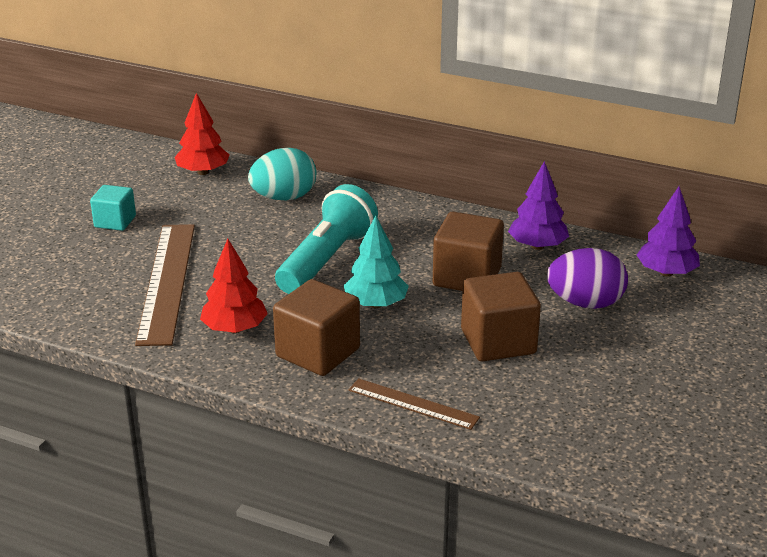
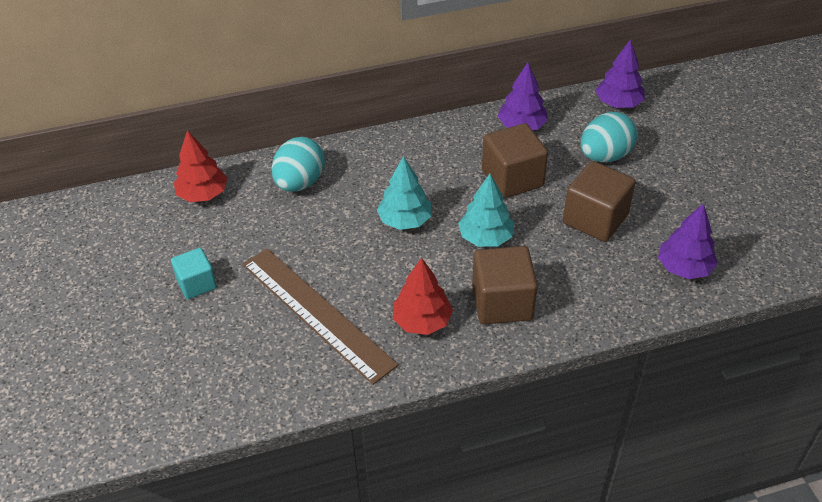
camera: 40 degrees left, 15 degrees up
(327, 260) = (405, 220): turquoise flashlight -> turquoise tree
(413, 404) = (610, 302): brown ruler -> none
(527, 420) = (684, 268): none -> purple tree
(585, 303) = (605, 156): purple egg -> turquoise egg

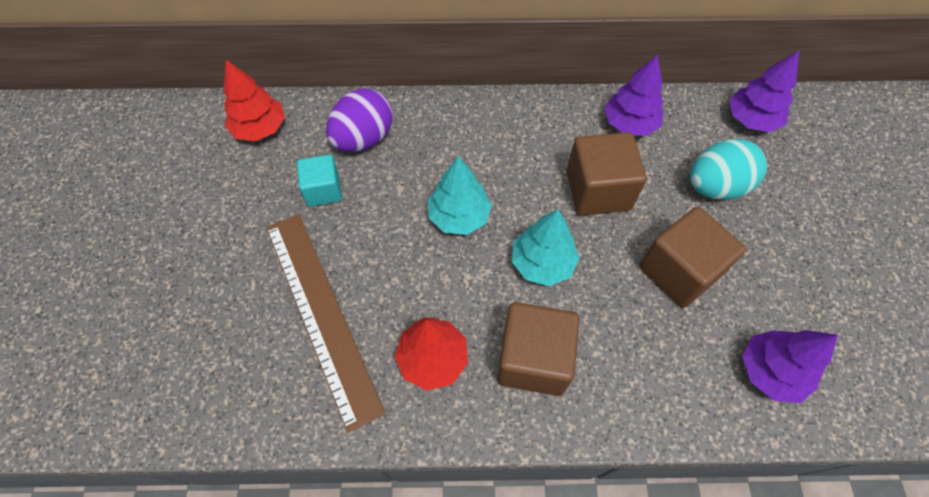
camera: 15 degrees right, 15 degrees up
(196, 284) = (211, 240): turquoise cube -> turquoise cube (323, 190)
(300, 183) = (364, 139): turquoise egg -> purple egg

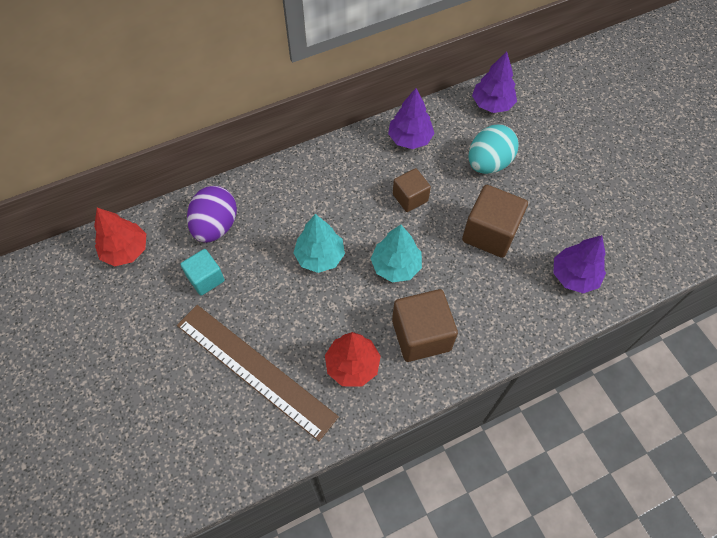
camera: 25 degrees left, 0 degrees up
(597, 190) = (410, 198): brown cube -> brown cube, size x0.61

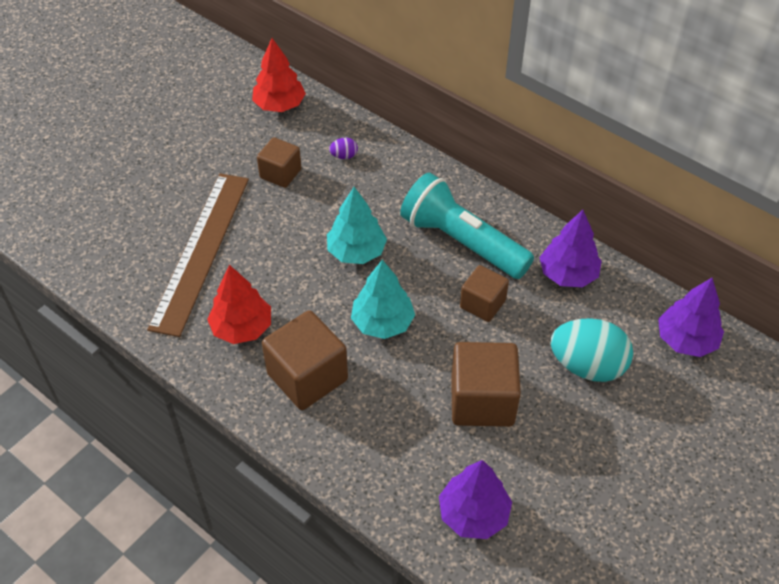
camera: 65 degrees right, 10 degrees down
(206, 278) = (280, 173): turquoise cube -> brown cube
(216, 226) = (344, 156): purple egg -> purple egg, size x0.42
(348, 185) = (462, 242): none -> turquoise flashlight

